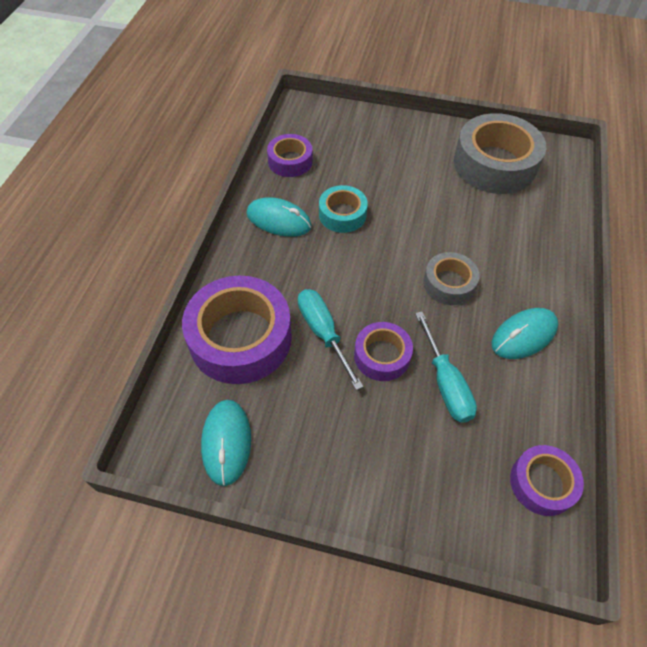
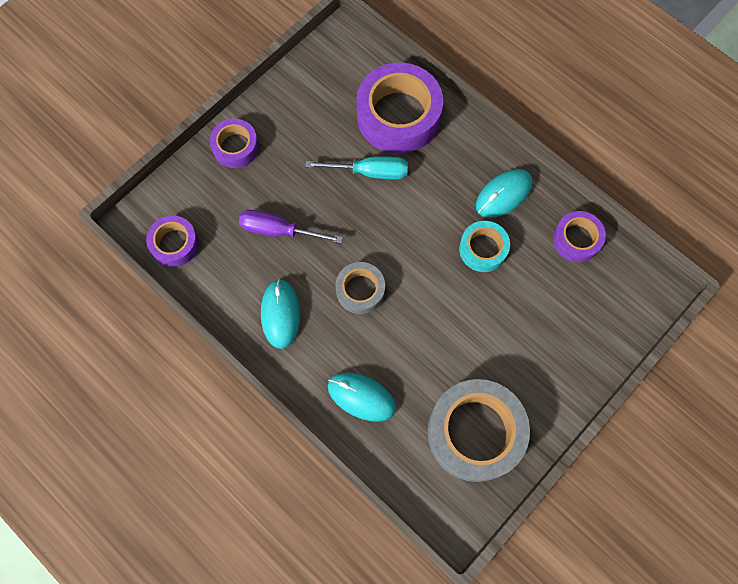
camera: 120 degrees right, 15 degrees up
(226, 442) = (322, 75): turquoise mouse -> turquoise mouse (361, 397)
(382, 356) = (326, 201): purple tape -> purple tape (235, 147)
(446, 384) = (278, 230): turquoise screwdriver -> purple screwdriver

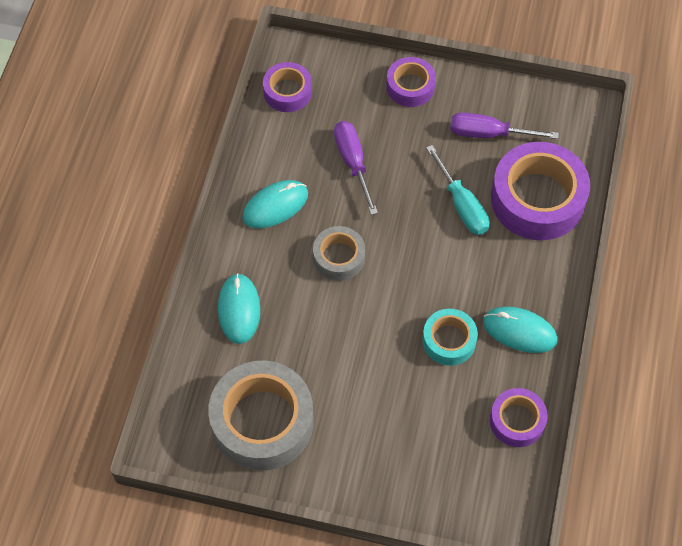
camera: 60 degrees right, 10 degrees down
(318, 116) = (488, 134): none -> purple screwdriver

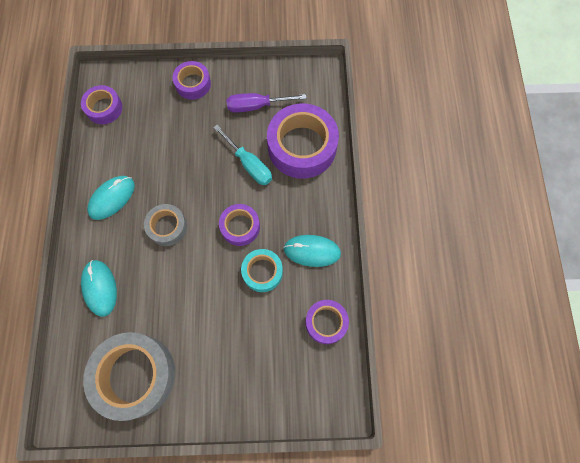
camera: 15 degrees left, 10 degrees up
(353, 162) = (163, 150): purple screwdriver -> none
(432, 279) = (240, 227): none -> purple tape

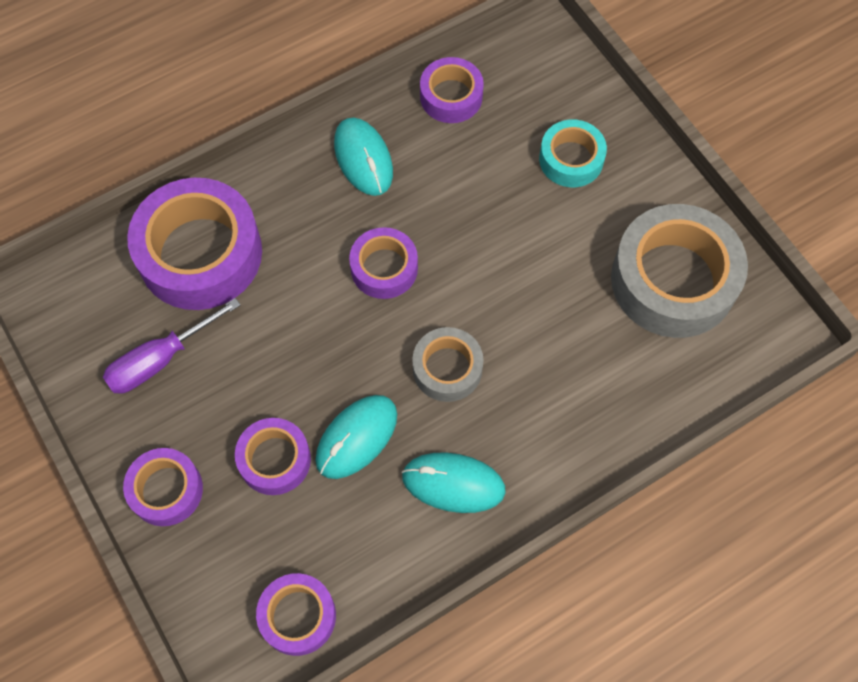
camera: 120 degrees left, 5 degrees down
(100, 288) = (597, 404): turquoise mouse -> turquoise mouse (357, 438)
(176, 130) = (274, 460): none -> purple tape
(249, 165) = (274, 311): turquoise screwdriver -> none
(256, 106) = (159, 360): purple screwdriver -> purple screwdriver turned 90 degrees clockwise
(262, 272) = (432, 204): turquoise tape -> turquoise tape (571, 159)

